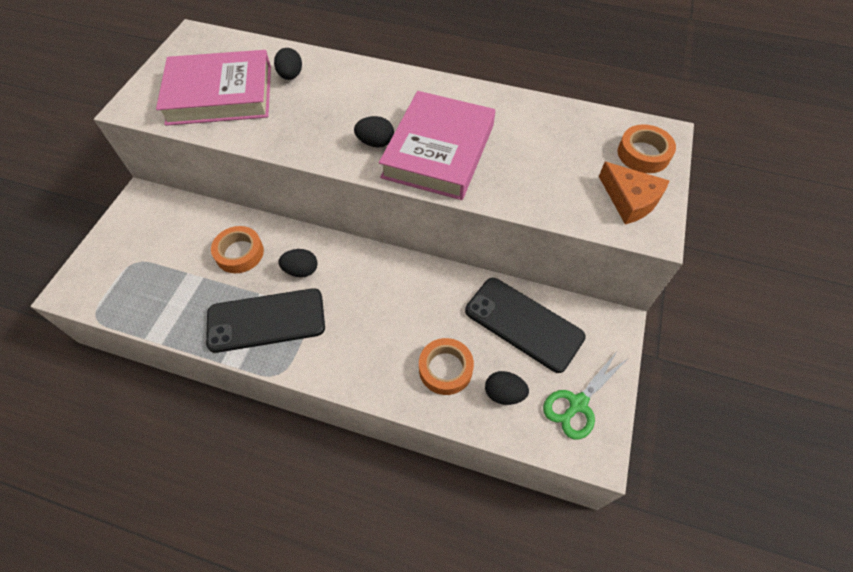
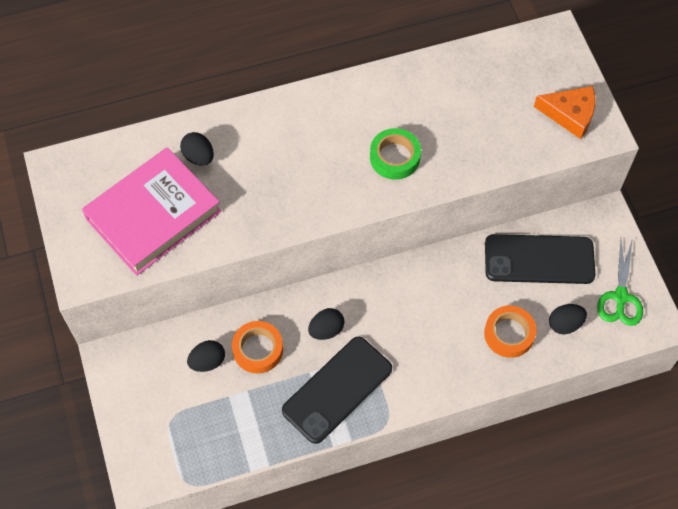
camera: 35 degrees left, 5 degrees up
(375, 143) = (337, 180): black egg -> black egg (207, 361)
(438, 151) = (395, 157): pink book -> green tape
(643, 154) = (552, 64): orange tape -> none

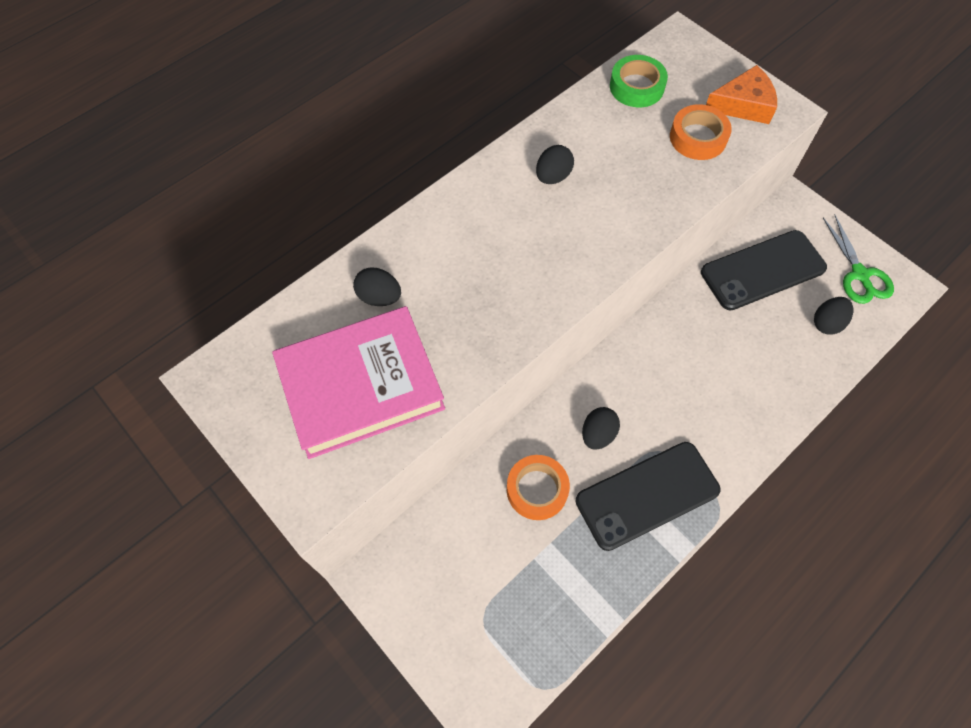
camera: 25 degrees left, 0 degrees up
(153, 215) = (361, 386): pink book -> pink book turned 45 degrees clockwise
(207, 361) = (488, 529): black egg -> black egg (553, 176)
(337, 389) = (647, 495): black phone -> black phone turned 45 degrees clockwise
(395, 157) = (597, 213): green tape -> green tape (636, 87)
(509, 334) = (781, 356): orange tape -> orange tape (698, 138)

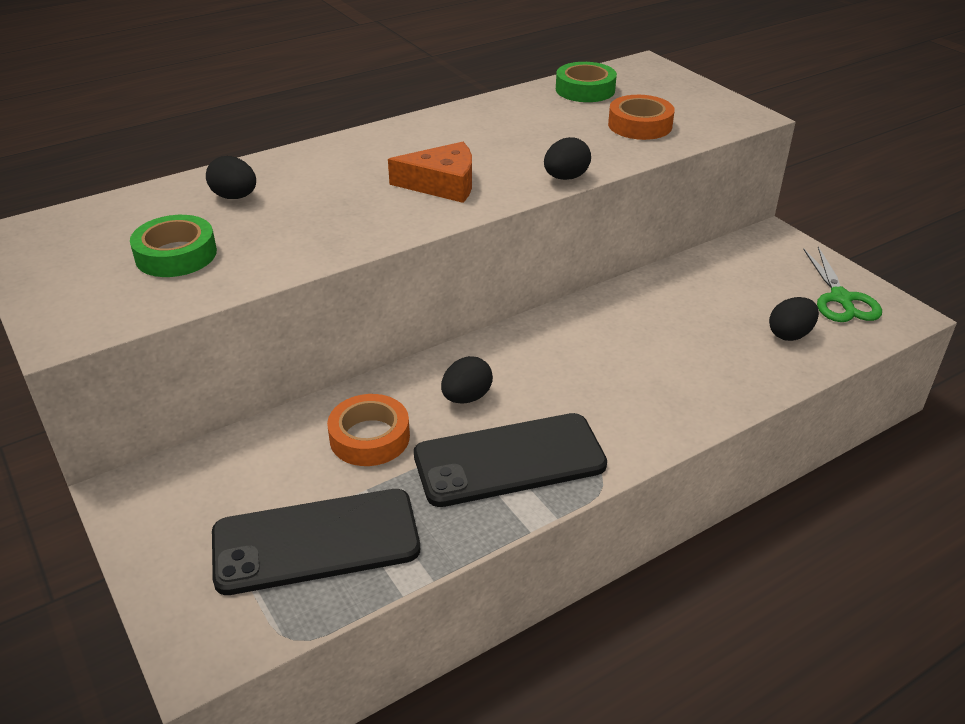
camera: 10 degrees right, 25 degrees down
(361, 386) = (176, 255): pink book -> green tape
(553, 176) = (467, 136): black egg -> black egg (565, 177)
(743, 104) = (699, 109): orange cheese -> orange cheese (442, 184)
(762, 270) = (718, 283): black phone -> black phone (316, 541)

